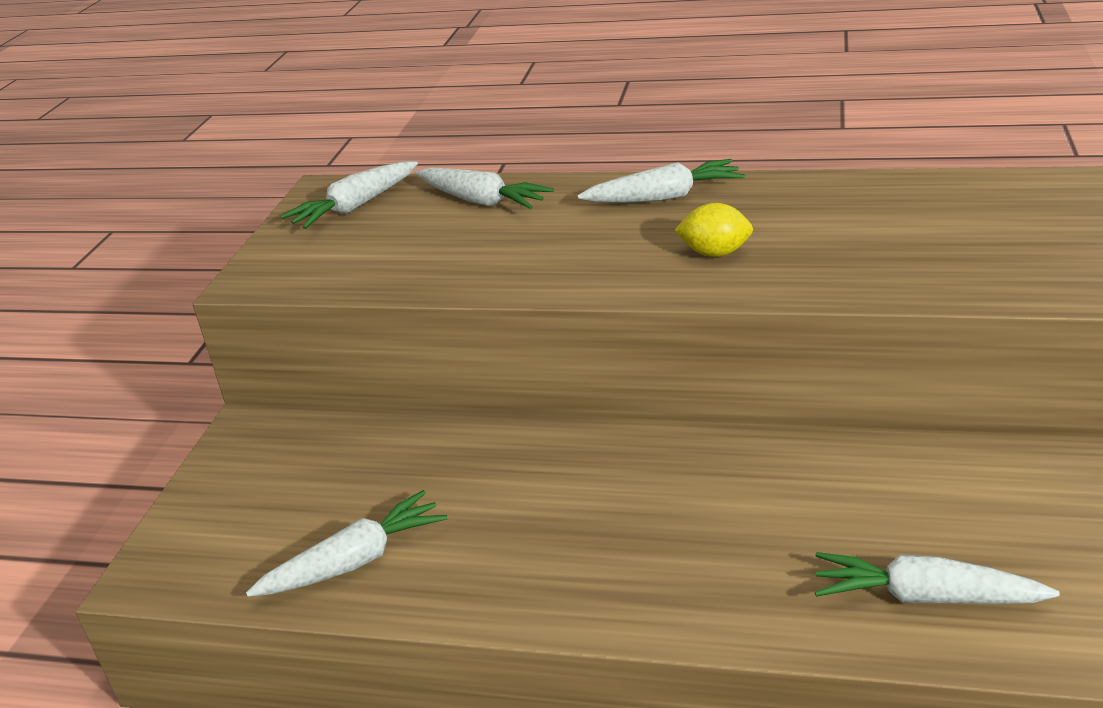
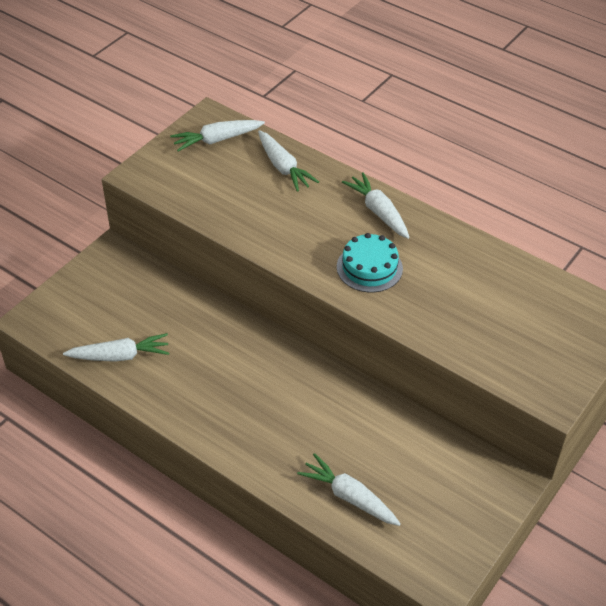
camera: 20 degrees right, 15 degrees up
(665, 197) = (378, 211): white carrot -> white carrot turned 135 degrees counterclockwise
(715, 253) = (369, 268): yellow lemon -> turquoise cake

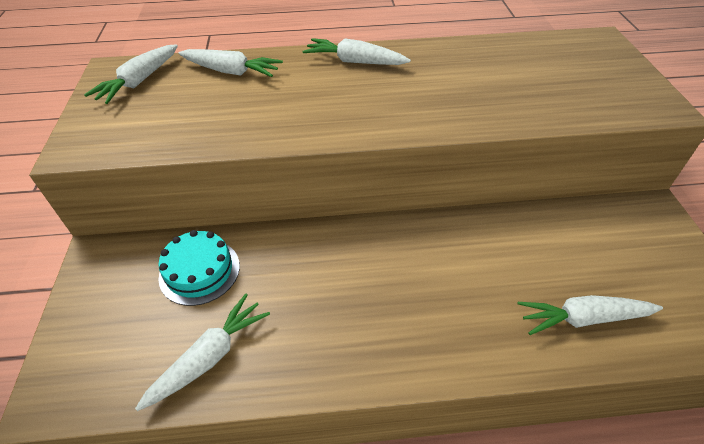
camera: 40 degrees left, 0 degrees up
(369, 268) = (404, 101): turquoise cake -> turquoise cake (199, 271)

